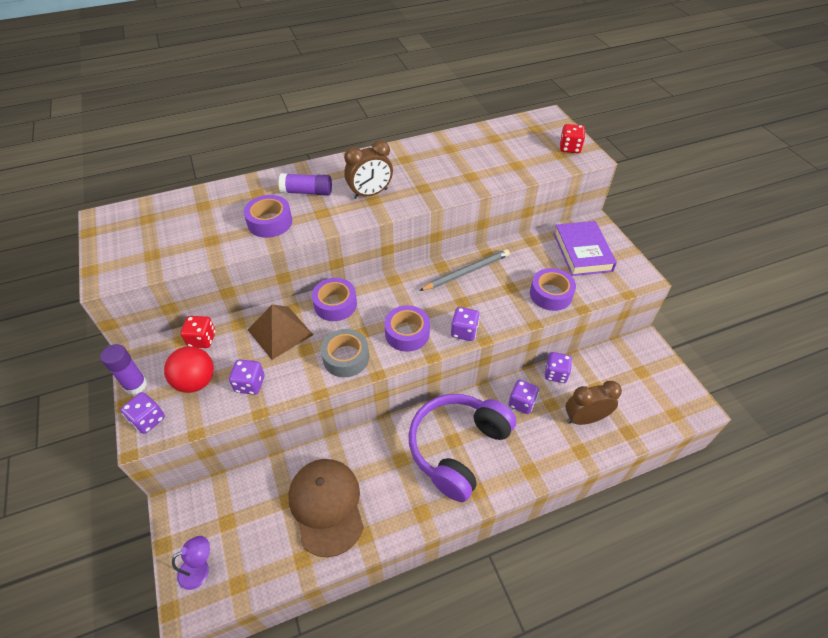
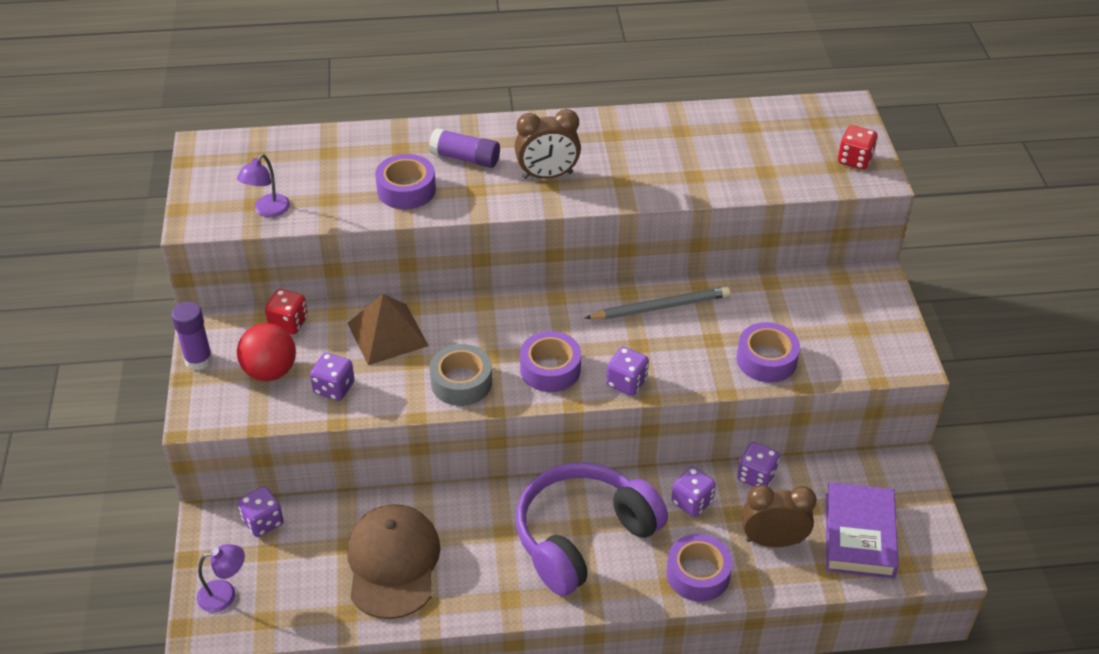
camera: 15 degrees right, 5 degrees down
(148, 420) = (205, 402): purple dice -> purple dice (263, 522)
(164, 257) = (267, 210): none -> purple lamp
(335, 304) = (468, 314): purple tape -> purple tape (698, 574)
(582, 252) = (838, 312): purple book -> purple book (859, 535)

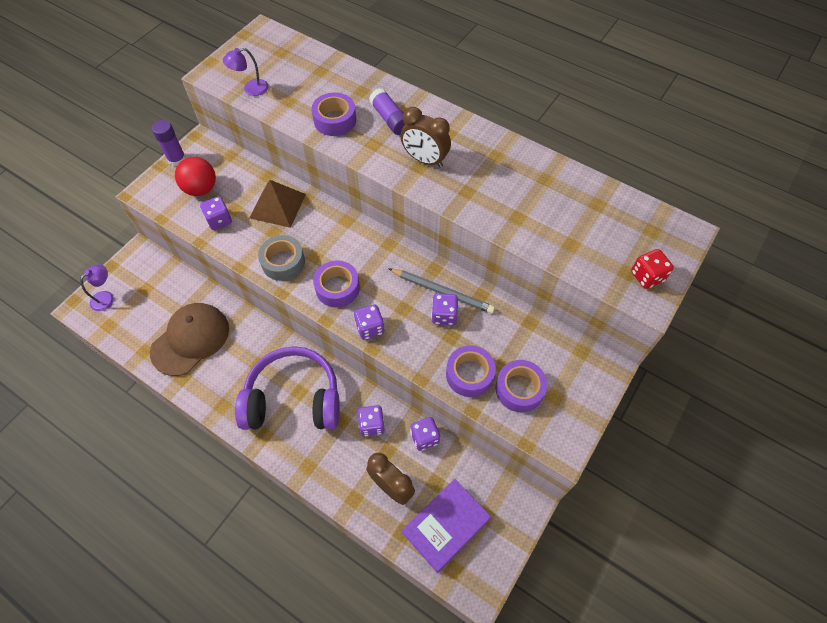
camera: 40 degrees right, 15 degrees up
(225, 594) = (106, 297): purple lamp -> purple lamp turned 75 degrees counterclockwise
(263, 522) = (159, 270): purple dice -> purple dice (444, 315)
(288, 323) = (238, 166): red dice -> none
(698, 574) = (329, 472): purple tape -> purple tape (519, 389)

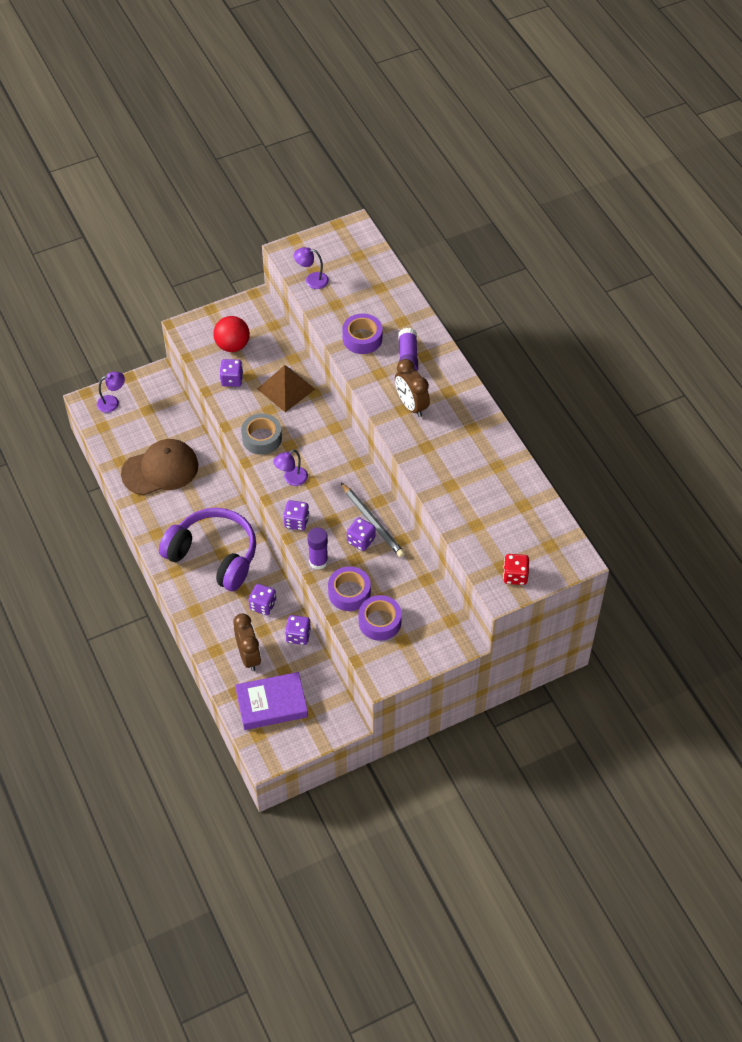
camera: 30 degrees right, 5 degrees down
(177, 159) = (227, 310): purple glue stick -> purple glue stick (318, 561)
(337, 288) = (291, 479): purple tape -> purple lamp

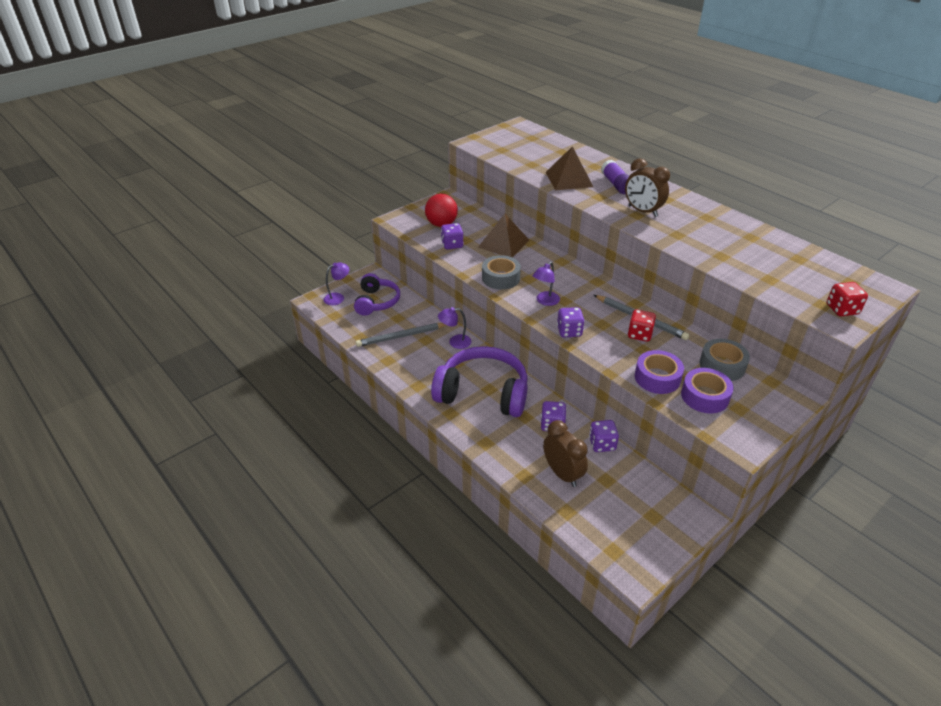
camera: 15 degrees left, 15 degrees down
(150, 417) = (376, 302): none -> purple headphones
(160, 469) = (401, 336): brown cap -> grey pencil
(271, 704) = (611, 515): purple book -> none
(312, 280) = (502, 154): purple lamp -> purple lamp (455, 342)
(318, 561) = (610, 358): purple glue stick -> none
(361, 540) = (639, 334): purple dice -> red dice
(362, 338) = (569, 179): purple tape -> brown pyramid
(416, 593) = (722, 365): none -> grey tape

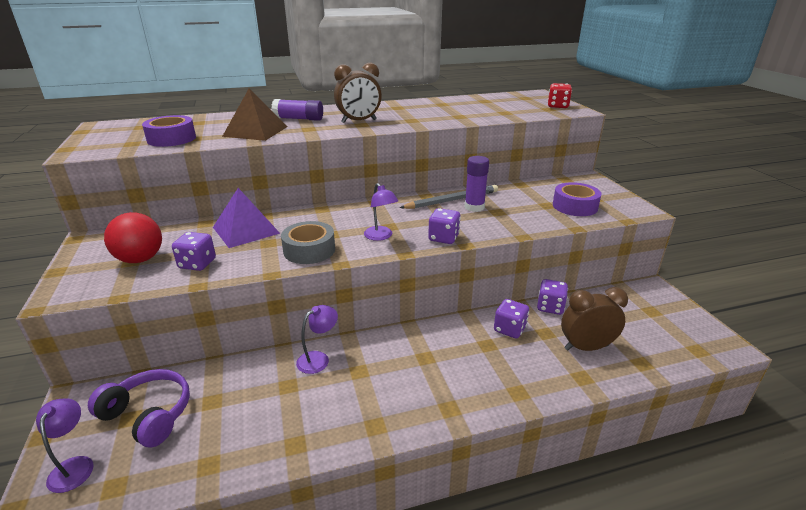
camera: 65 degrees left, 10 degrees down
(401, 336) = (257, 410): grey pencil -> none
(455, 342) = (318, 359): purple lamp -> purple lamp turned 150 degrees counterclockwise
(483, 393) = (429, 365): purple headphones -> none
(503, 243) = (246, 230): brown pyramid -> purple pyramid
(639, 334) = (474, 207): red dice -> purple glue stick
(657, 378) = (541, 217): purple tape -> purple tape (171, 139)
(722, 365) = (537, 189): grey tape -> none

